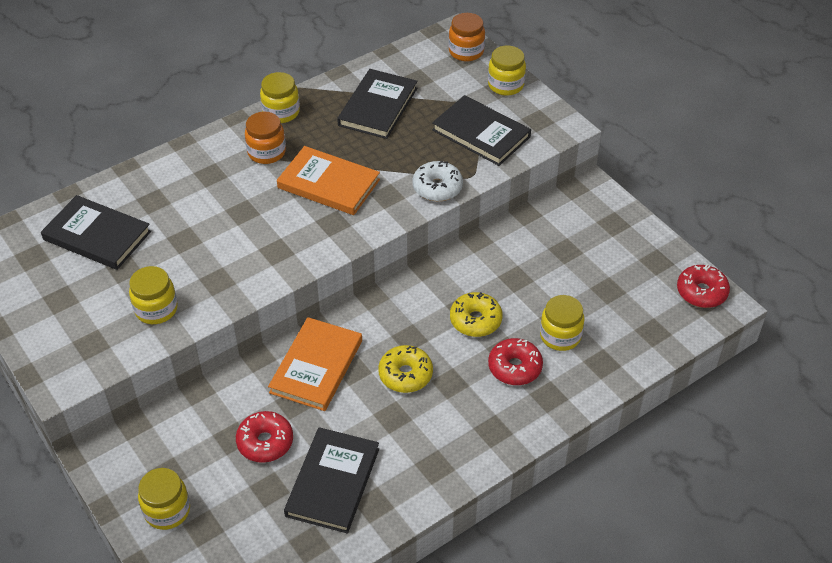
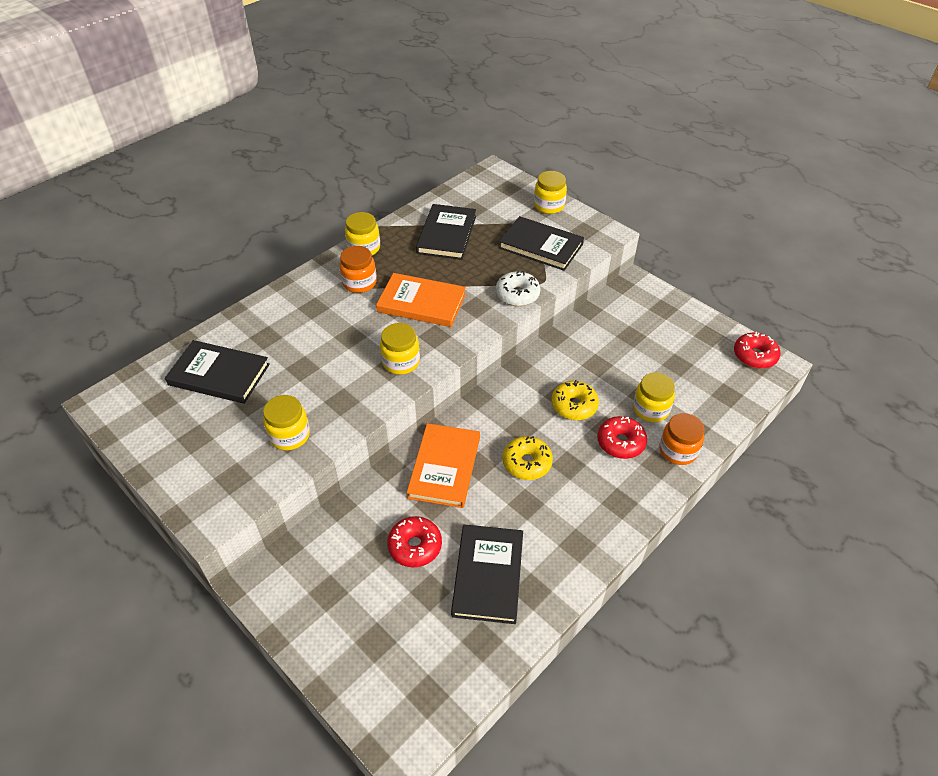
camera: 10 degrees left, 0 degrees up
(167, 510) = (336, 630): yellow jar -> yellow jar (401, 362)
(466, 51) = (508, 183): orange jar -> orange jar (678, 451)

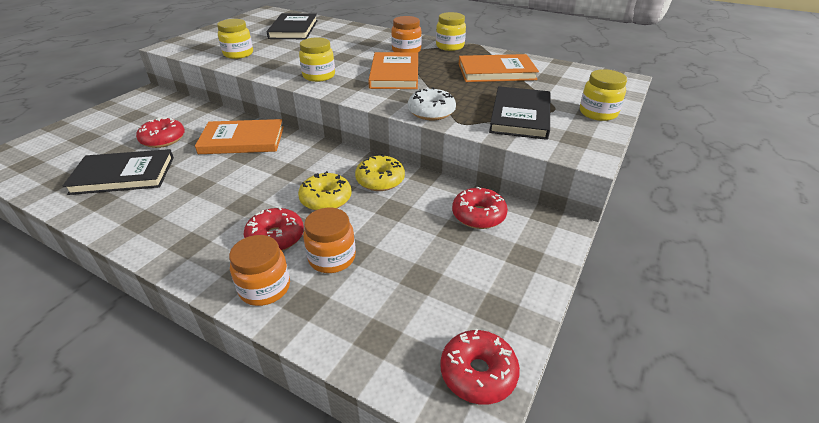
camera: 75 degrees right, 10 degrees down
(447, 234) = (496, 72): black book -> orange book
(527, 463) = (246, 179): yellow donut -> yellow donut (380, 180)
(615, 319) = (478, 215): none -> red donut
(650, 409) = (332, 258): yellow jar -> orange jar

